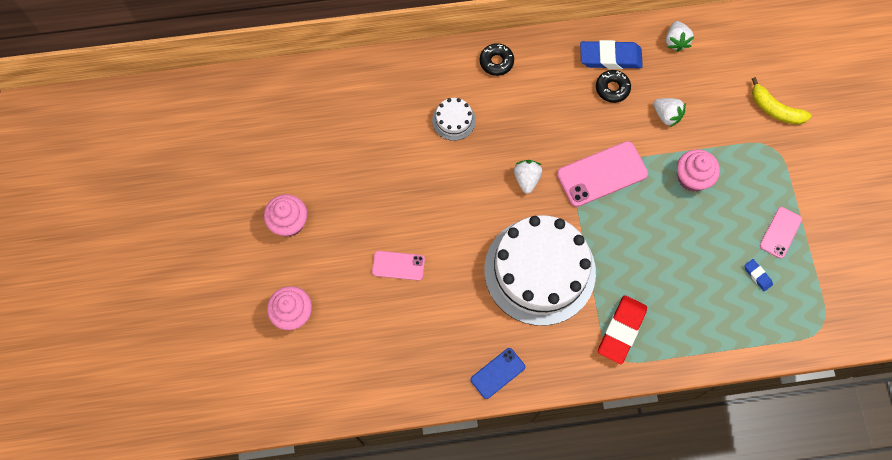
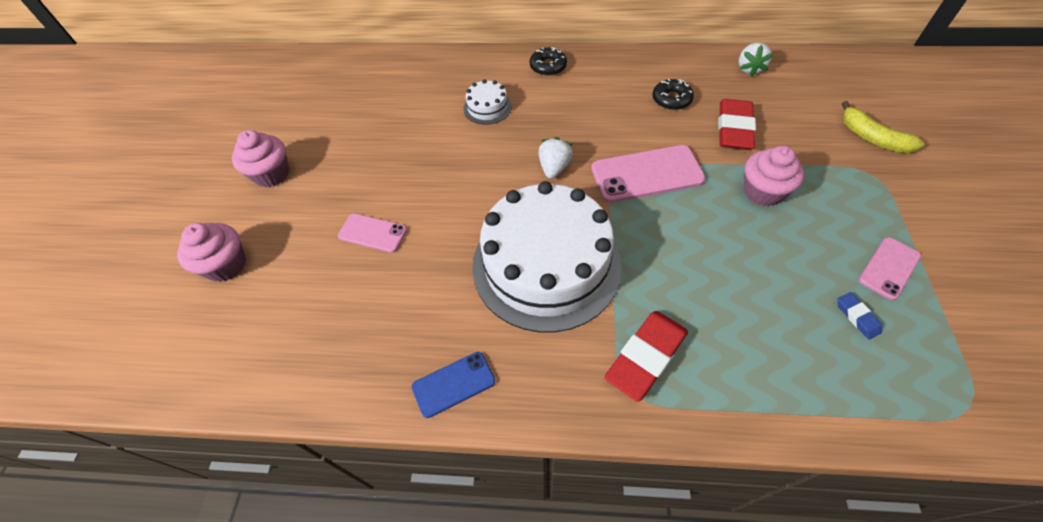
camera: 15 degrees right, 15 degrees down
(610, 57) = (673, 75): blue eraser -> none
(666, 115) = (734, 129): white strawberry -> red eraser

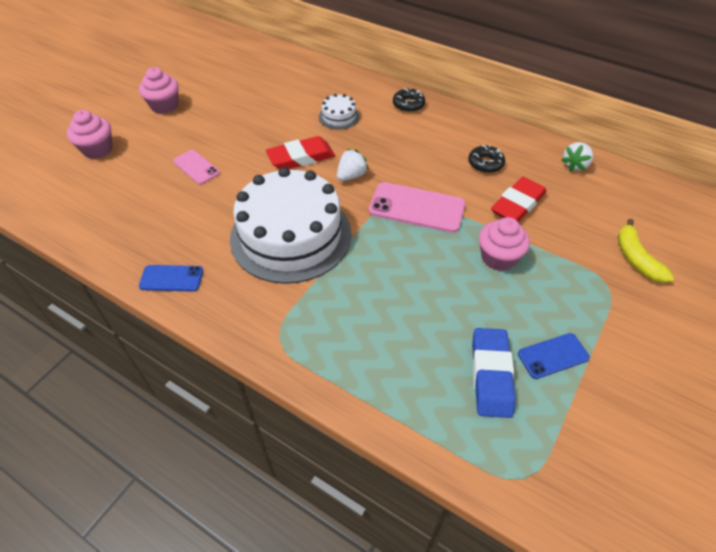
camera: 25 degrees right, 5 degrees down
(646, 357) = (307, 323): red eraser -> red eraser (301, 158)
(857, 317) = (491, 375): blue eraser -> blue eraser, size x2.12
(889, 268) = (553, 356): pink phone -> blue phone

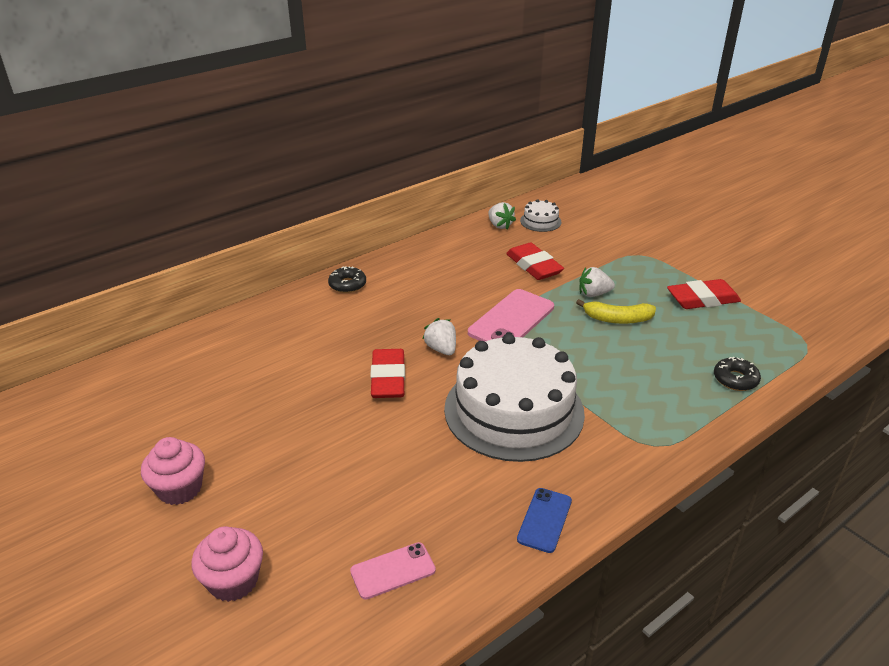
camera: 70 degrees left, 15 degrees down
(196, 167) = (349, 472): pink phone -> pink phone (393, 571)
(339, 117) = (332, 335): white cake -> white cake (540, 221)
(485, 163) = (471, 266): black donut -> black donut (735, 379)
(491, 375) = (716, 332): blue eraser -> none
(498, 258) = (594, 294): pink cupcake -> white strawberry
(553, 356) = (702, 299): blue phone -> red eraser
(636, 258) = (617, 235): yellow banana -> yellow banana (617, 319)

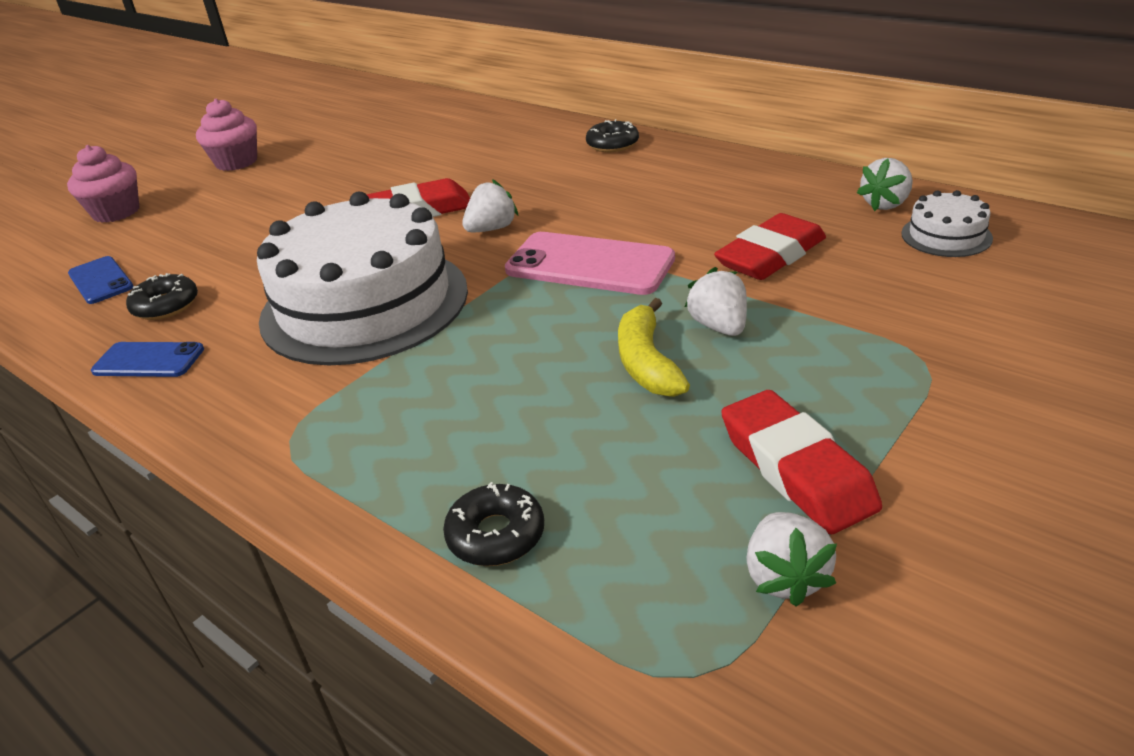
camera: 80 degrees right, 0 degrees up
(393, 571) = (100, 281): pink phone -> blue phone
(464, 518) = (166, 306): none -> black donut
(761, 315) = (785, 577): none -> white strawberry

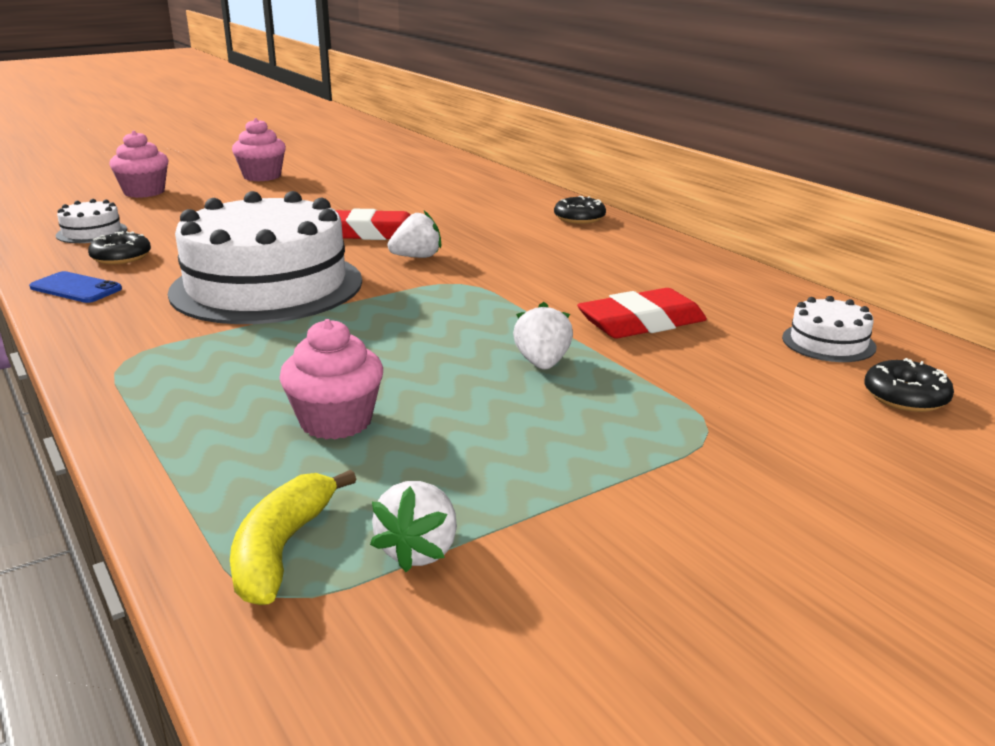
camera: 15 degrees right, 10 degrees down
(100, 281) = (91, 232): blue phone -> white cake
(496, 535) = (215, 459): black donut -> black donut (905, 397)
(579, 452) = (336, 421): none -> pink cupcake
(589, 264) = (474, 297): pink phone -> none
(647, 362) = (454, 374): yellow banana -> yellow banana (282, 549)
(796, 469) = (508, 478): red eraser -> none
(885, 204) = (792, 307): white strawberry -> none

